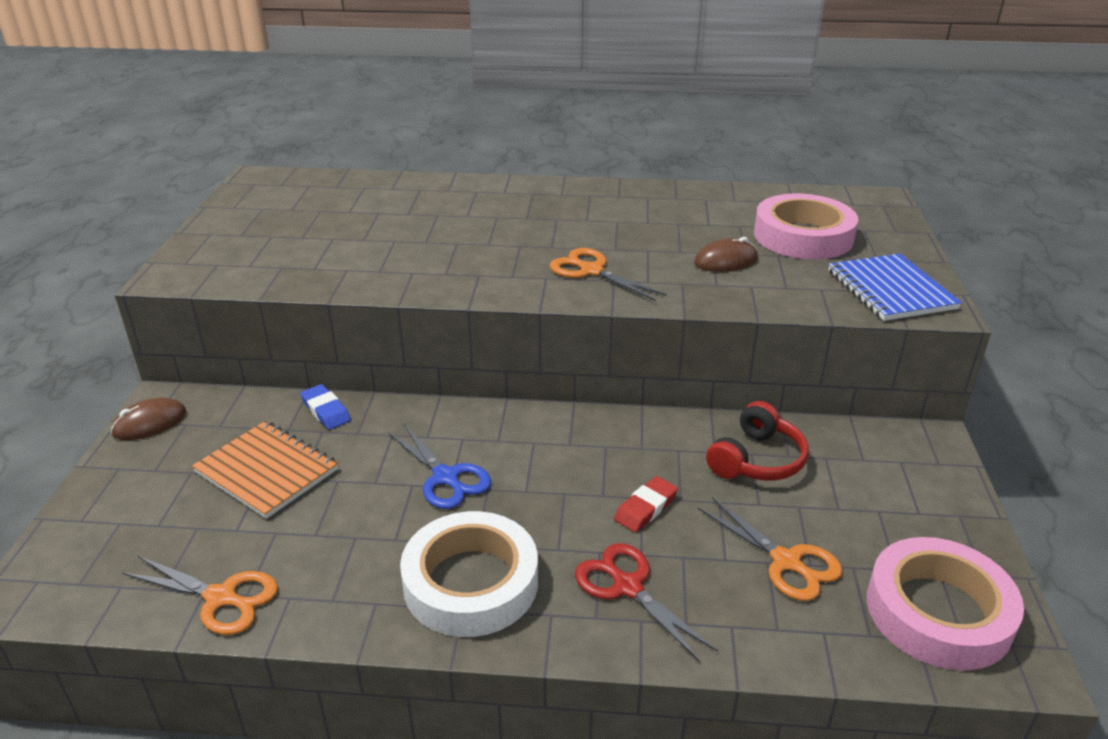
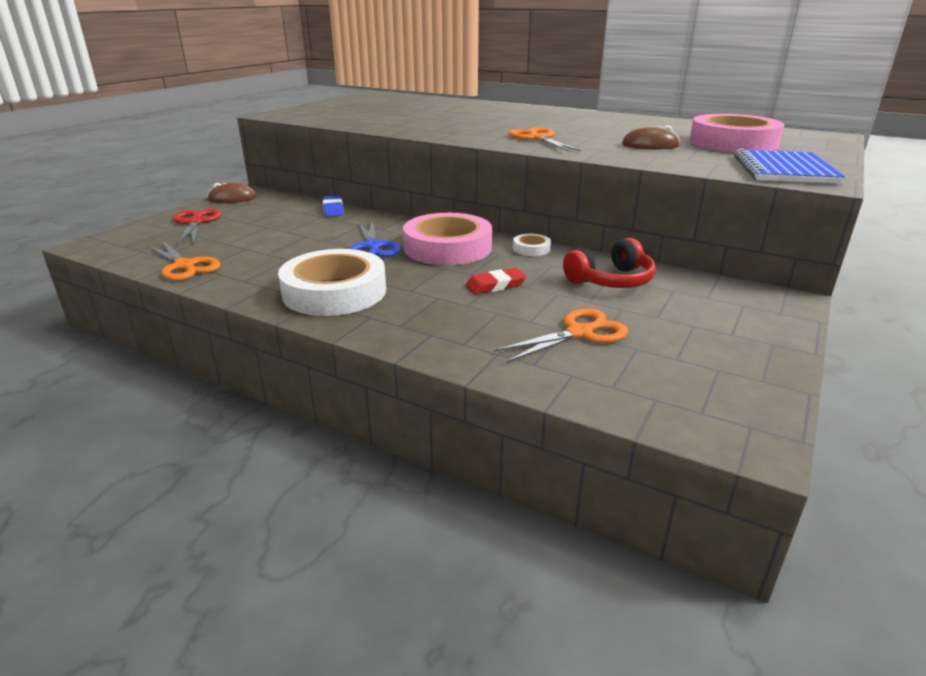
camera: 25 degrees right, 5 degrees down
(267, 471) = (271, 225): orange notebook -> none
(627, 587) = (439, 317): red scissors -> red scissors (196, 222)
(635, 425) = (531, 249): none -> white tape
(786, 561) = (579, 333): orange scissors -> orange scissors turned 105 degrees counterclockwise
(938, 612) = (693, 390): pink tape -> pink tape (447, 248)

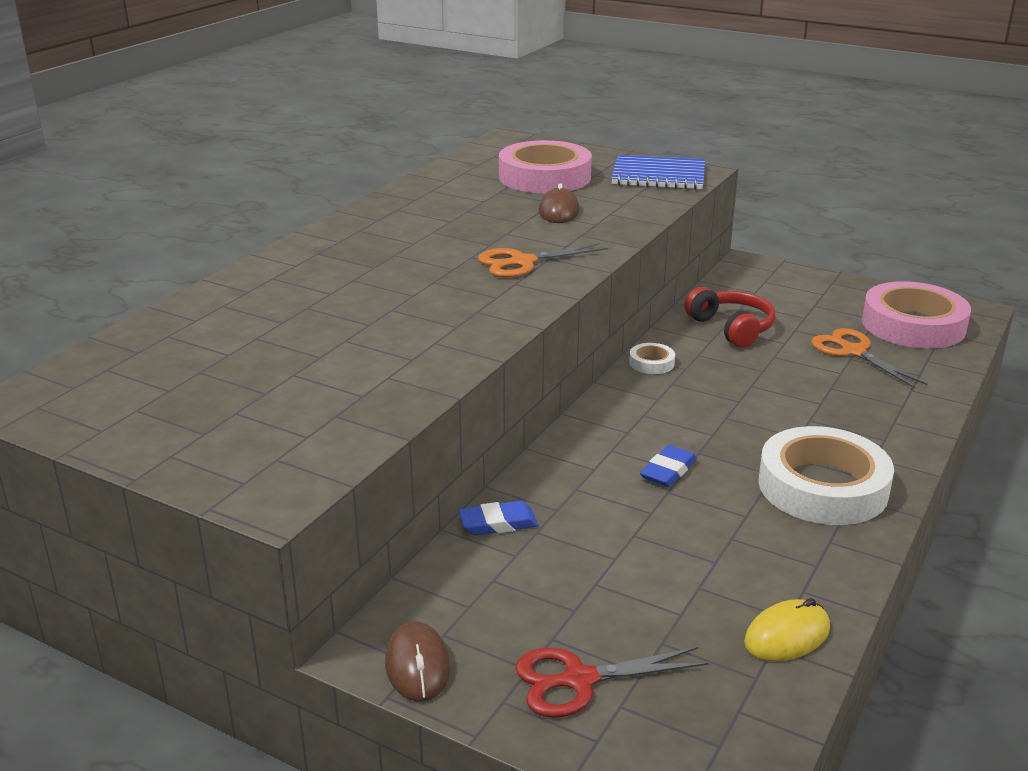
camera: 90 degrees left, 0 degrees up
(185, 266) = (787, 635): orange scissors -> yellow mouse
(373, 247) = (668, 471): blue scissors -> blue eraser
(447, 248) = (659, 415): pink tape -> pink tape (913, 325)
(495, 285) = (766, 387): red eraser -> none

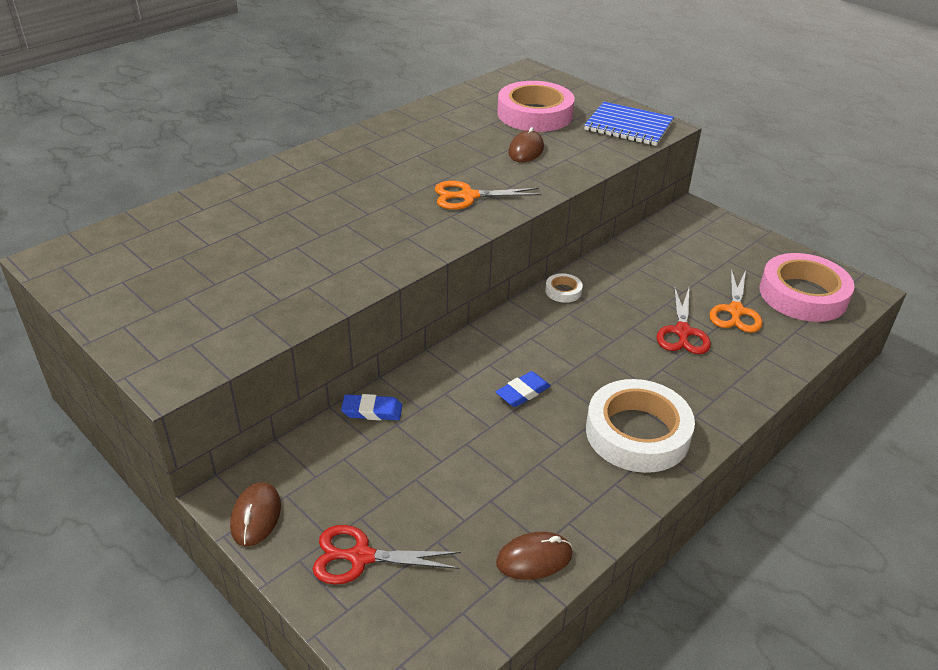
camera: 15 degrees right, 10 degrees up
(731, 328) = (646, 270): red headphones -> none
(787, 635) = (534, 558): yellow mouse -> brown mouse
(809, 380) = (682, 332): none -> red scissors
(853, 352) = (735, 311): orange scissors -> orange scissors turned 150 degrees counterclockwise

